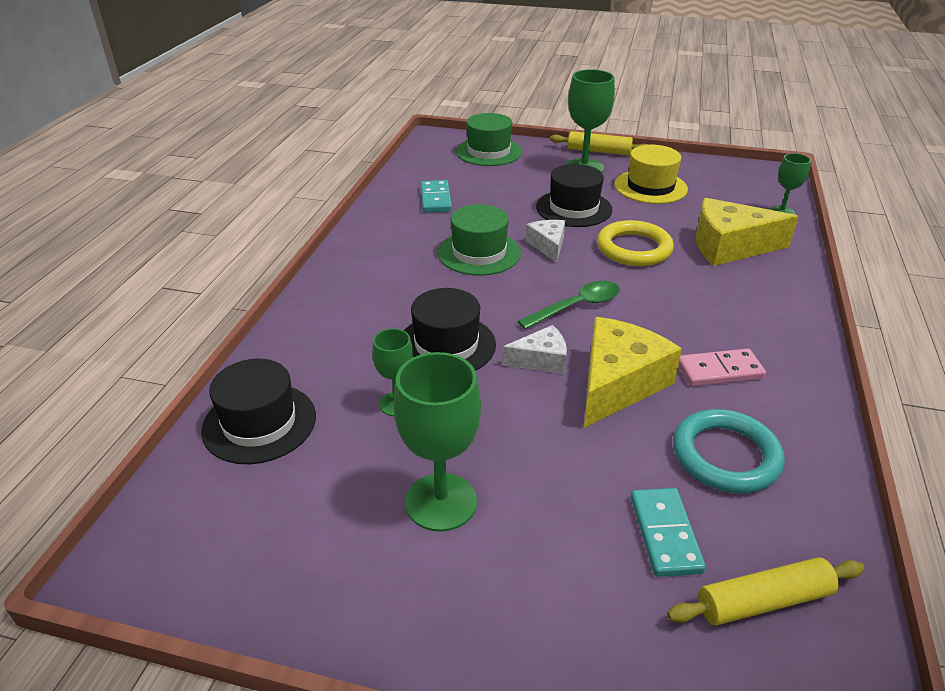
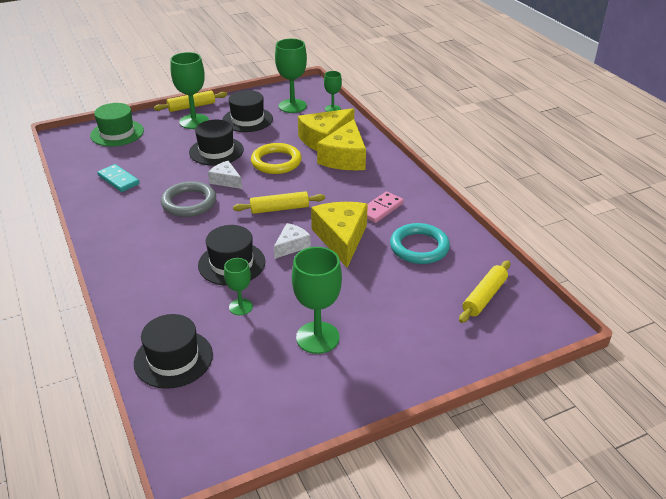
camera: 40 degrees left, 0 degrees up
(479, 253) = (189, 203): green hat -> grey ring
(576, 306) = (279, 209): green spoon -> yellow rolling pin
(650, 187) = (247, 119): yellow hat -> black hat
(665, 534) = (426, 293): turquoise domino -> none
(727, 190) = (292, 106): none -> green goblet
(735, 280) = (345, 158): none -> yellow cheese

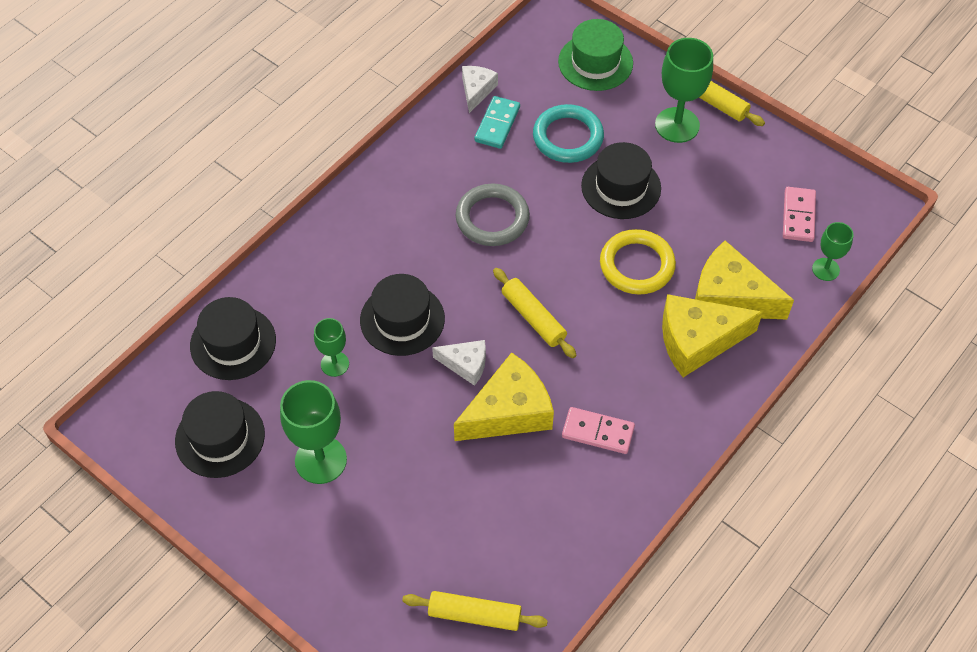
camera: 65 degrees right, 20 degrees up
(226, 181) = (560, 232): white cheese -> white cheese (476, 91)
(247, 119) = (723, 181): black hat -> black hat (220, 437)
(292, 106) = (798, 216): green goblet -> pink domino
(419, 247) = (538, 507): turquoise ring -> turquoise ring (568, 137)

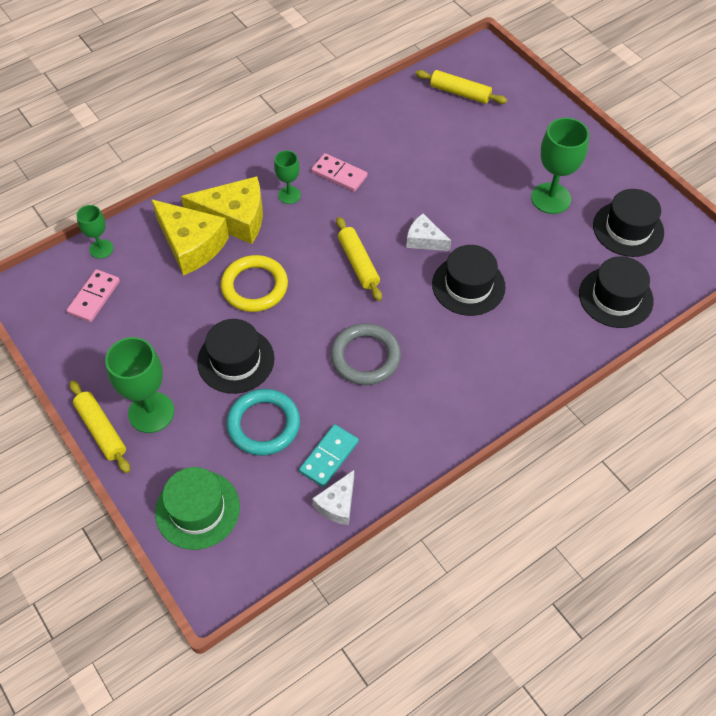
camera: 165 degrees left, 0 degrees up
(335, 364) = (531, 262): green goblet -> green goblet (289, 195)
(508, 412) = (401, 201): yellow cheese -> none

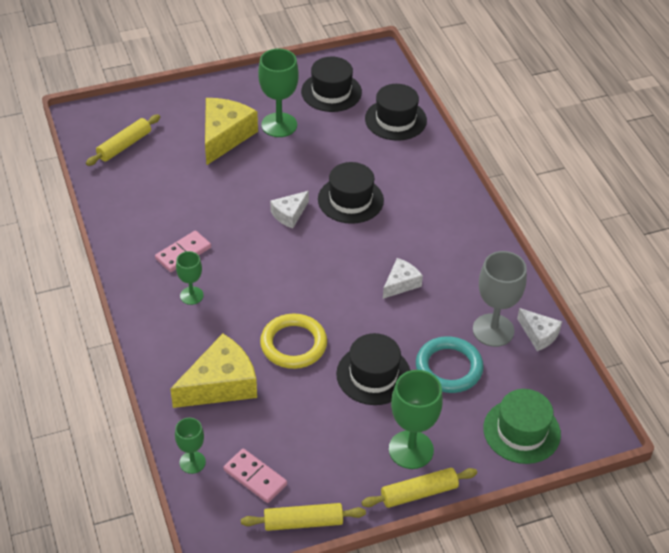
camera: 75 degrees left, 10 degrees down
(234, 218) = (202, 343): yellow cheese -> yellow cheese (225, 136)
(329, 457) = (493, 330): turquoise domino -> grey goblet
(358, 263) = (297, 264): yellow rolling pin -> yellow rolling pin (303, 522)
(365, 357) = (401, 283): grey ring -> white cheese

